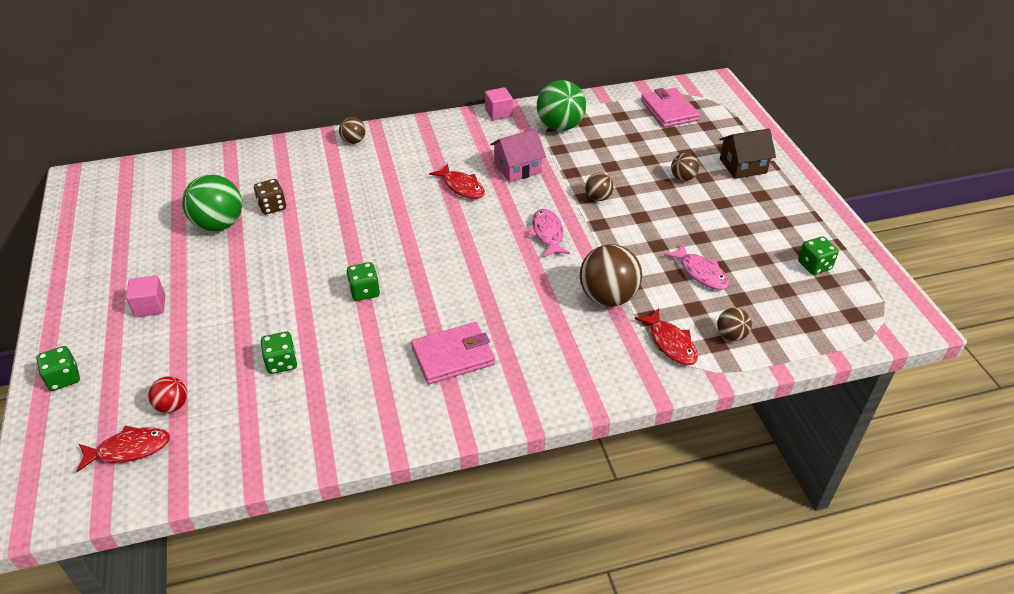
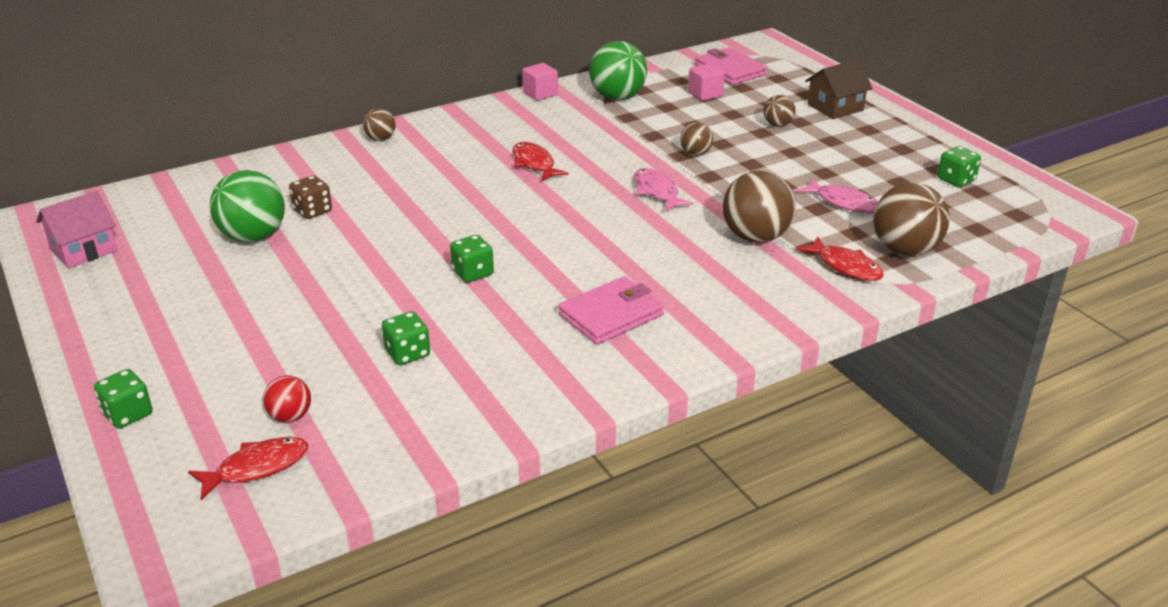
camera: 15 degrees left, 10 degrees down
(150, 306) = (206, 326): pink cube -> pink cube (705, 94)
(461, 187) = (534, 164): red fish -> red fish turned 150 degrees counterclockwise
(517, 168) = (590, 139): pink house -> pink house (84, 250)
(731, 335) = (905, 250): brown ball -> brown ball, size x1.91

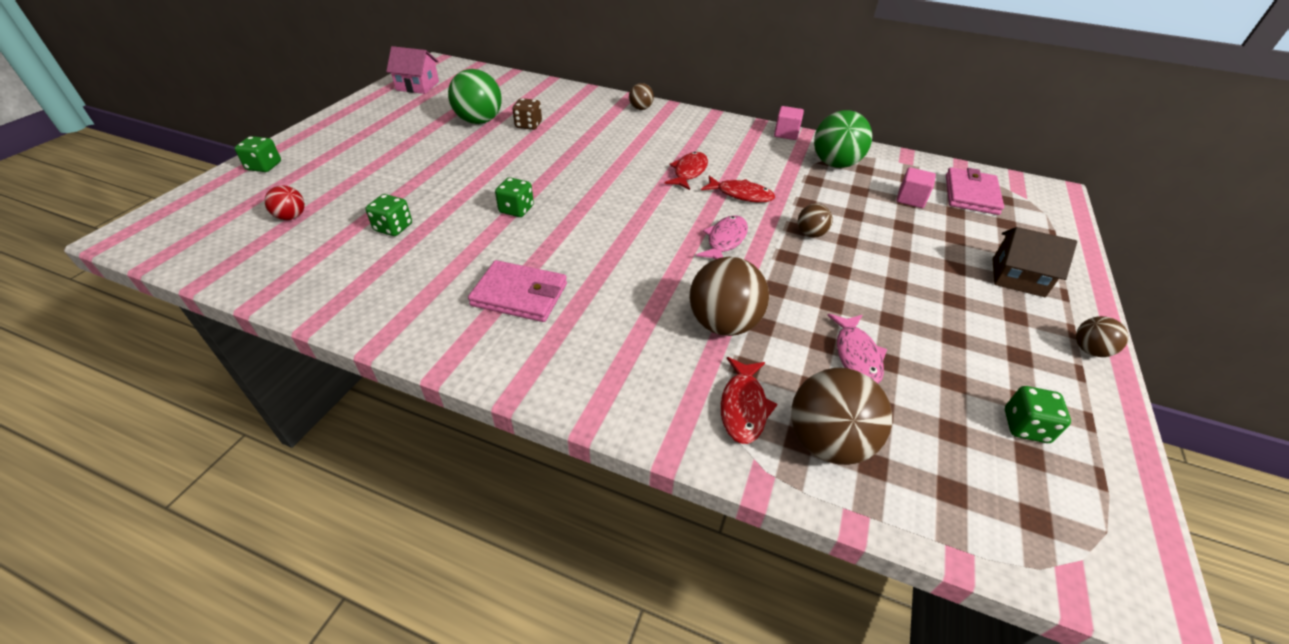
camera: 50 degrees right, 10 degrees up
(257, 468) = (229, 230): red fish -> red fish (741, 194)
(777, 125) = (927, 257): brown ball -> brown ball (1089, 350)

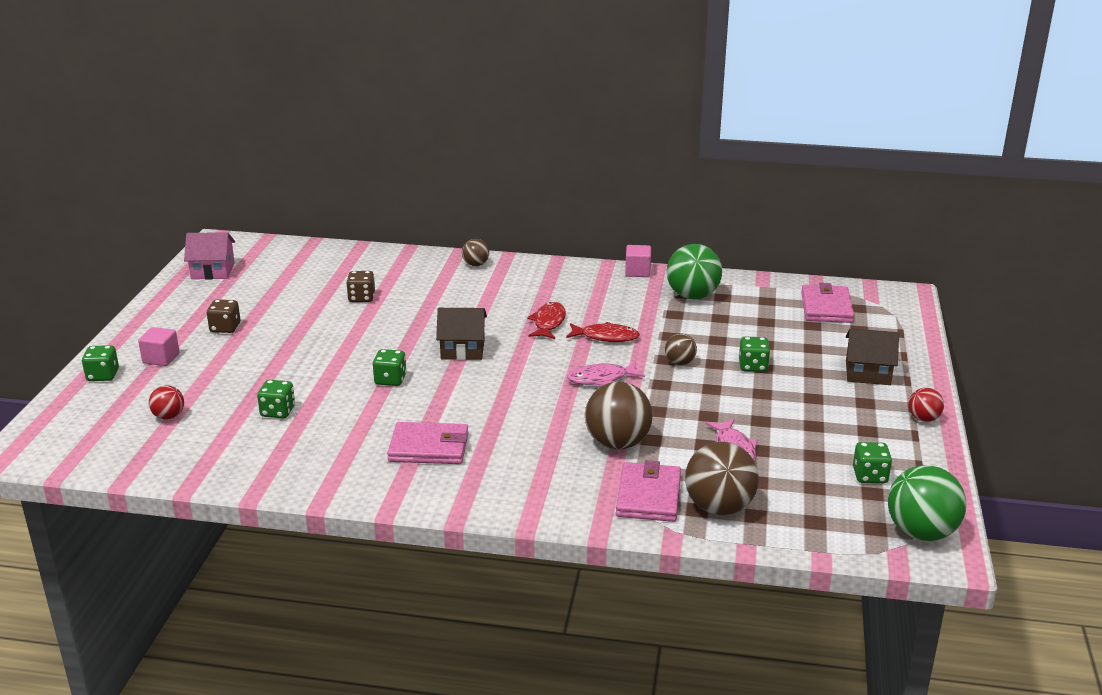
camera: 10 degrees left, 15 degrees down
(397, 136) = (225, 328): none -> brown dice
(479, 121) = (306, 300): green ball -> green ball (921, 532)
(598, 188) = (463, 349): none -> brown house
(725, 240) = (601, 379): pink fish -> pink fish turned 120 degrees counterclockwise
(743, 407) = (649, 496): red fish -> pink wallet
(888, 250) = (753, 366): none -> green dice
(910, 199) = (769, 319): pink cube -> pink cube (161, 358)
(1089, 350) = (923, 419): brown ball -> red ball

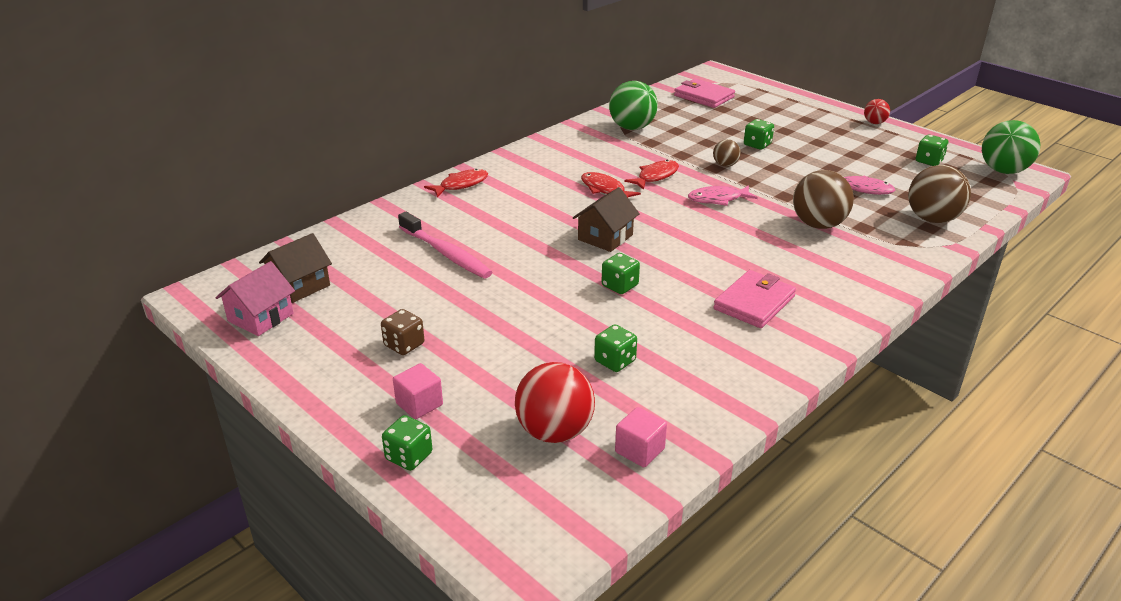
camera: 55 degrees left, 5 degrees up
(169, 416) = (554, 432): red ball -> red ball, size x1.91
(361, 298) = (446, 253): brown dice -> pink toothbrush
(475, 264) = (461, 185): brown ball -> red fish
(601, 379) = (718, 199): pink fish -> pink fish turned 60 degrees clockwise
(637, 272) = (568, 132): pink cube -> pink cube (639, 450)
(649, 496) = (899, 238): pink wallet -> none
(867, 373) = (803, 116): brown house -> brown house (299, 285)

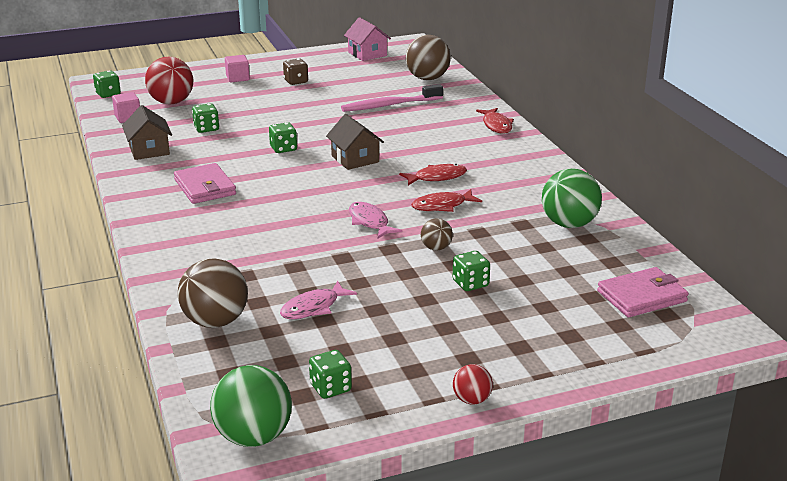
camera: 115 degrees right, 5 degrees down
(299, 285) = (393, 65): brown house -> brown house (149, 150)
(409, 456) = (201, 71): green dice -> green dice (108, 94)
(655, 176) = (442, 206): red fish -> red fish turned 90 degrees clockwise
(718, 199) = (370, 222): pink fish -> pink fish turned 45 degrees counterclockwise
(818, 224) = (275, 254): brown ball -> brown ball (427, 78)

